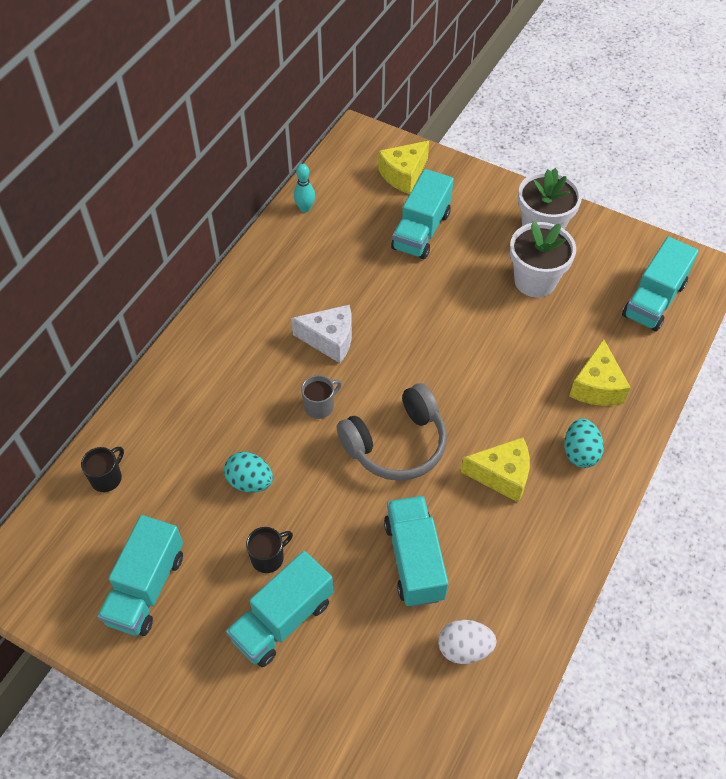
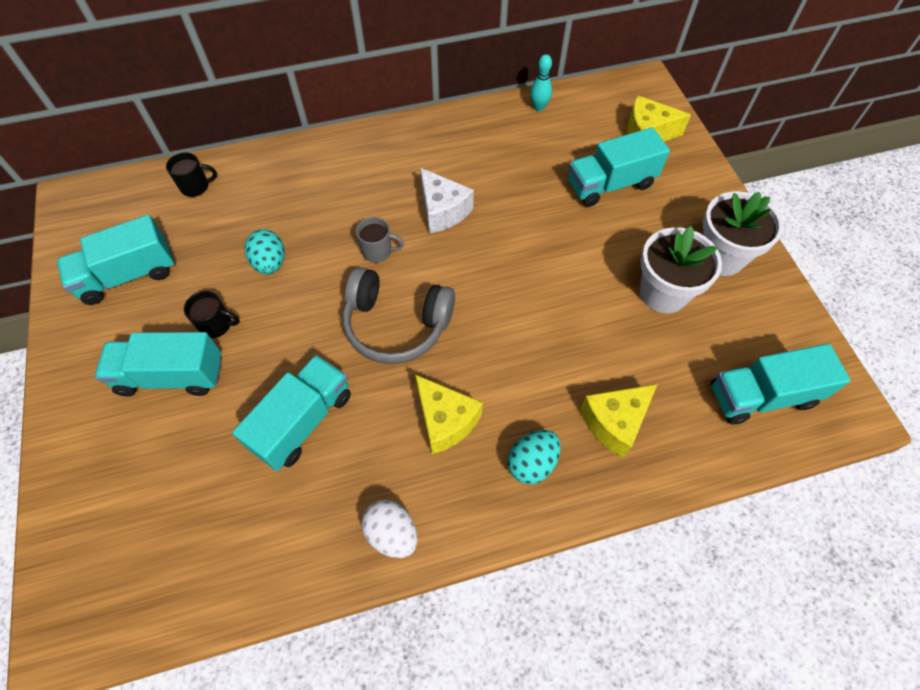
camera: 45 degrees right, 5 degrees up
(464, 648) = (253, 524): white egg -> white egg (392, 533)

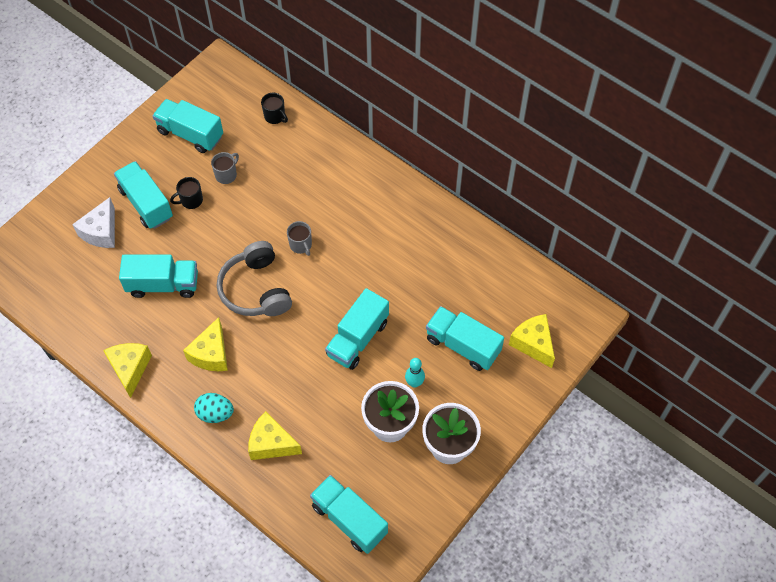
camera: 55 degrees right, 0 degrees up
(217, 325) = (191, 200): black mug -> black mug turned 90 degrees clockwise
(220, 270) = (226, 175): none -> grey mug
(270, 263) = (250, 196): turquoise egg -> none
(392, 533) = (130, 369): white egg -> yellow cheese
(442, 211) = (360, 260): white cheese -> white cheese (101, 232)
(537, 264) = (357, 338): none -> turquoise truck
(539, 107) = (502, 260): turquoise bowling pin -> turquoise bowling pin (414, 383)

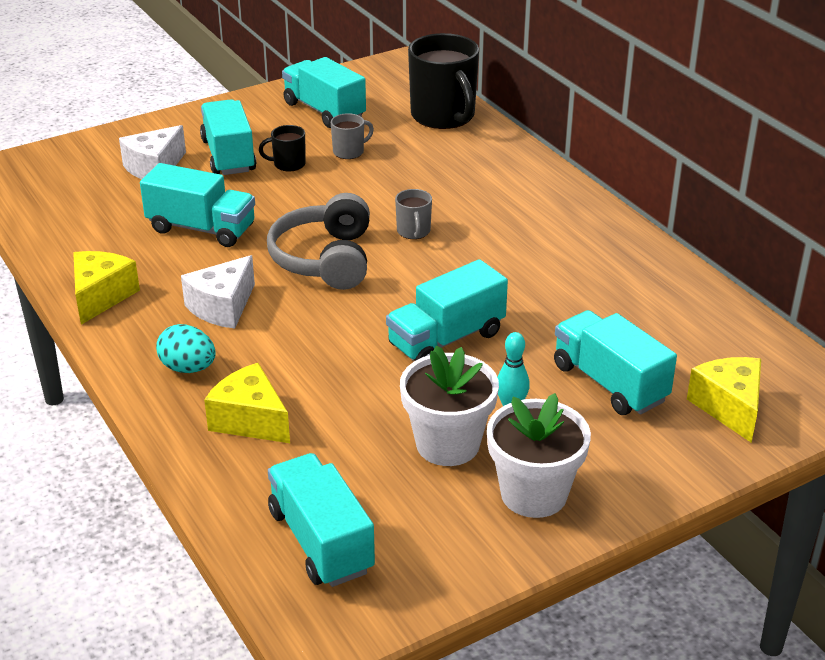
camera: 20 degrees right, 25 degrees down
(211, 354) = (222, 307): yellow cheese -> white cheese
(275, 116) = (444, 116): black mug -> black mug, size x2.17

